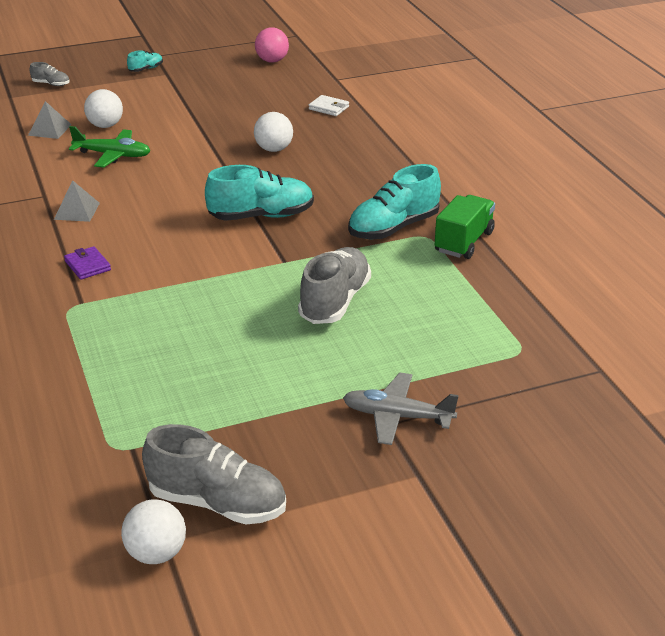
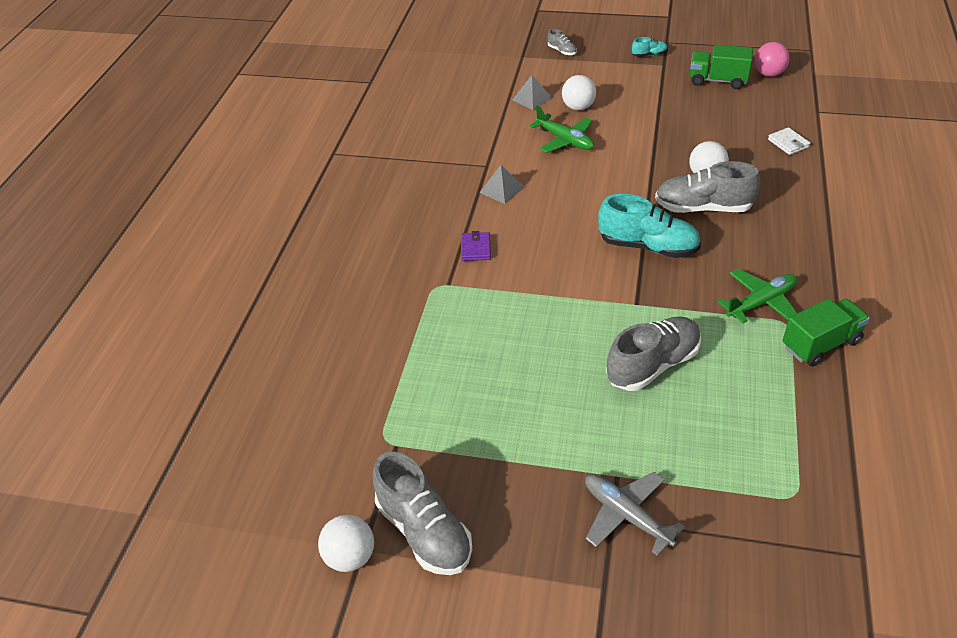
camera: 35 degrees right, 10 degrees up
(229, 75) = (718, 81): none -> green truck
(289, 174) = (703, 208): none -> grey shoe
(393, 228) = (761, 302): turquoise shoe -> green plane

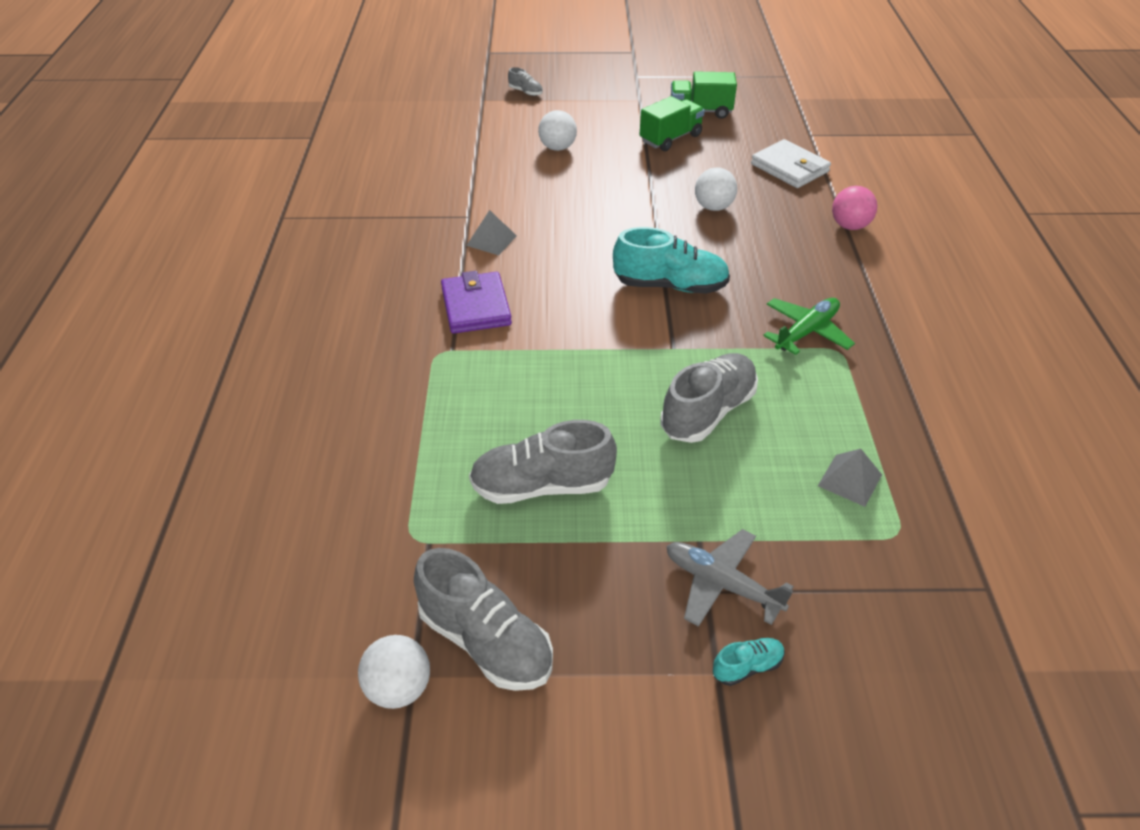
camera: 15 degrees left, 0 degrees up
(475, 248) = (476, 307): purple wallet -> purple wallet, size x1.76
(532, 99) = (503, 142): grey pyramid -> grey pyramid (849, 480)
(565, 140) = (551, 183): green plane -> none
(649, 55) = (621, 90): turquoise shoe -> turquoise shoe (747, 667)
(703, 208) = (719, 240): grey shoe -> grey shoe (542, 486)
(768, 74) = (751, 102): pink ball -> pink ball (849, 226)
(788, 143) = (789, 168): white wallet -> white wallet, size x1.76
(821, 344) = (880, 368): green truck -> green truck (670, 138)

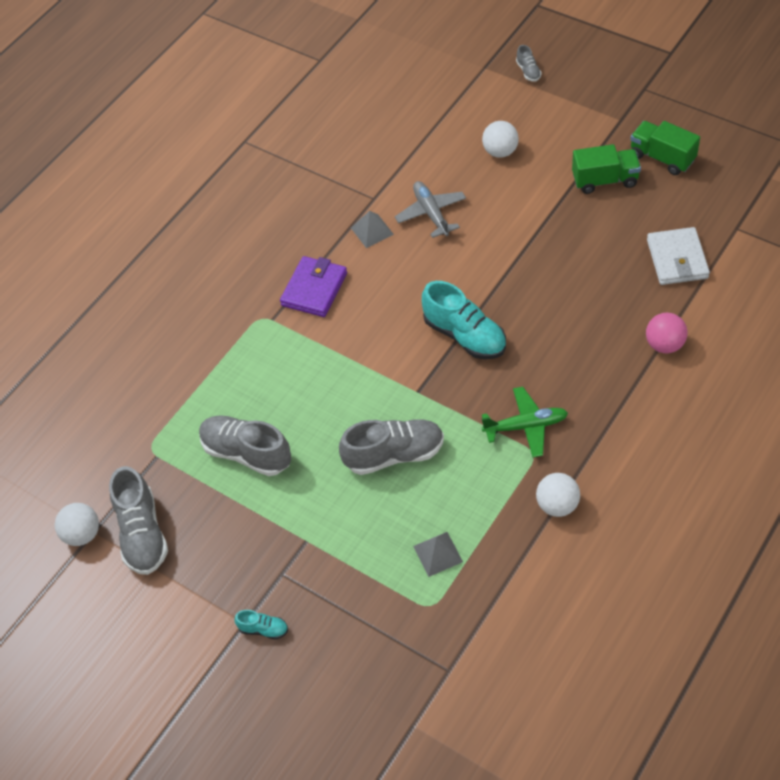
camera: 40 degrees right, 10 degrees up
(713, 207) = (570, 273): white ball -> white ball (557, 505)
(721, 584) = (294, 574): grey plane -> grey plane (431, 213)

